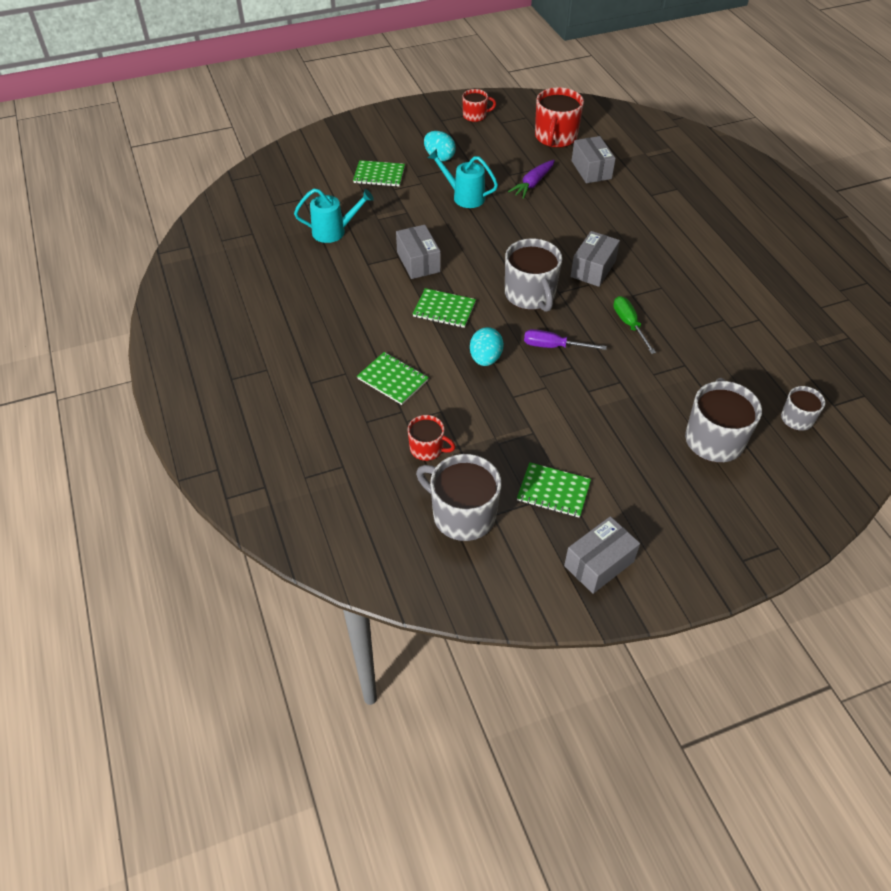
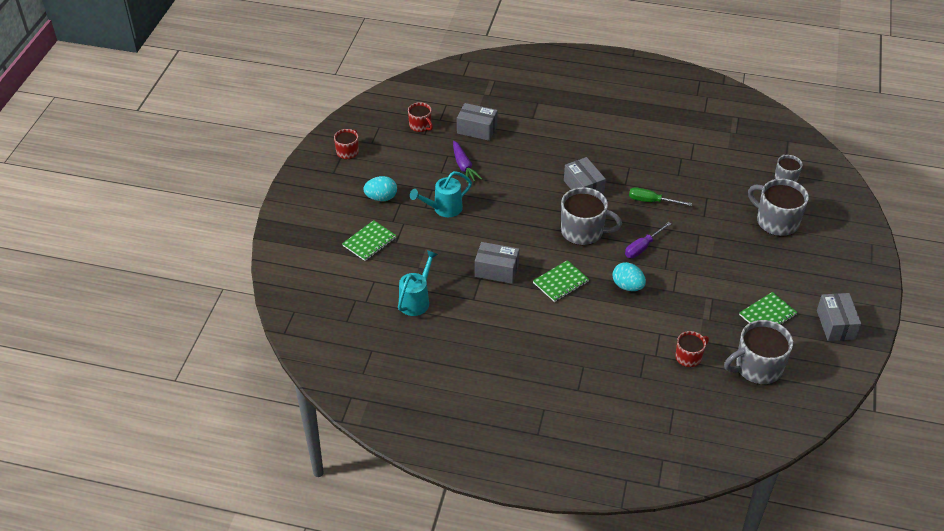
camera: 55 degrees left, 5 degrees down
(393, 379) = (610, 343): green notebook -> none
(555, 137) = (420, 126): red mug -> red mug, size x0.56

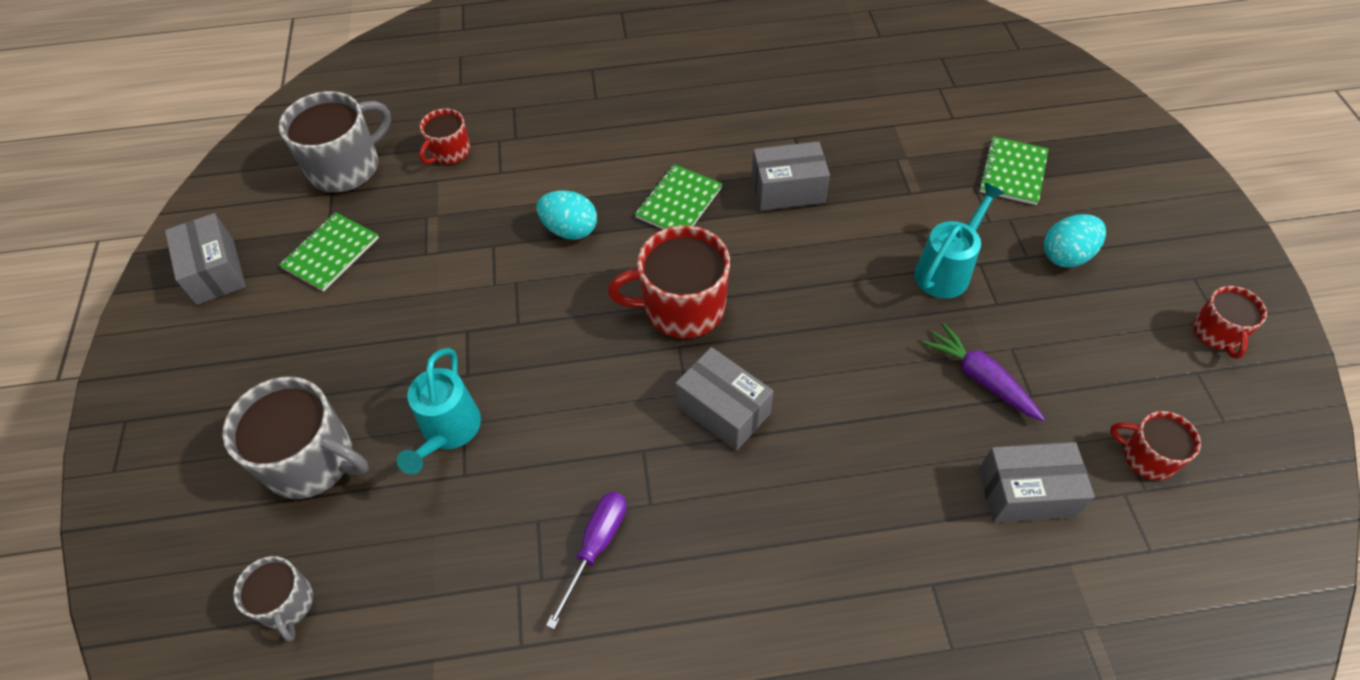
camera: 160 degrees right, 10 degrees up
(416, 300) = (872, 110): turquoise watering can -> turquoise watering can (448, 432)
(583, 231) = (682, 307): grey mug -> red mug
(642, 247) = (565, 310): purple screwdriver -> purple screwdriver (596, 547)
(651, 201) = (576, 423): green screwdriver -> none

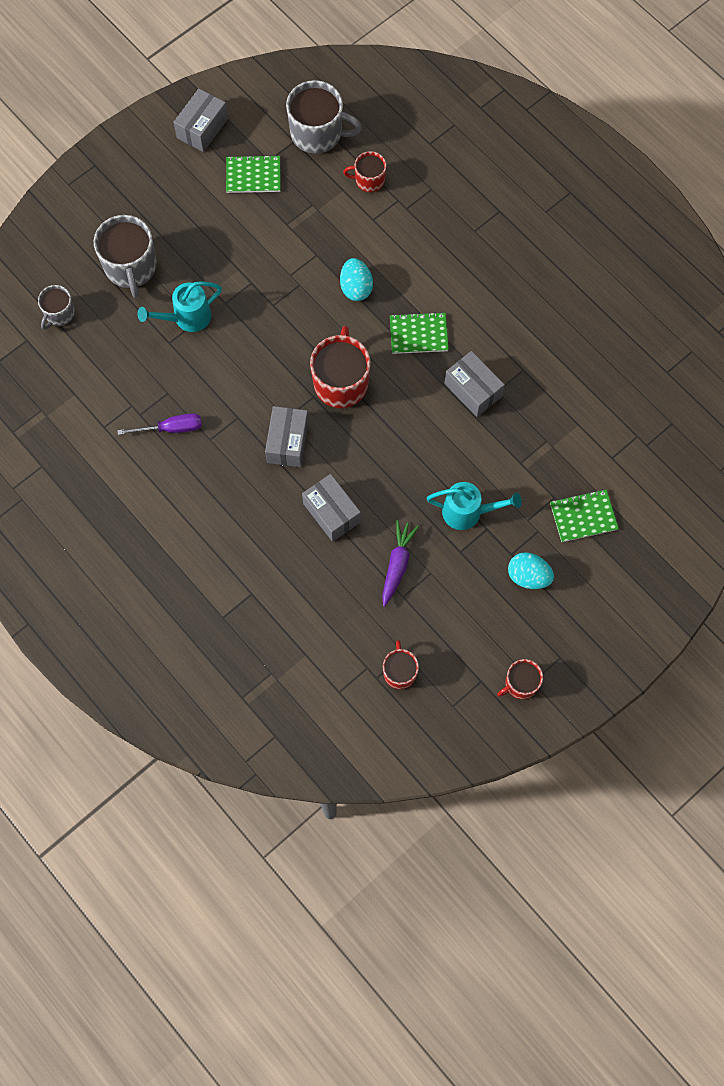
camera: 55 degrees right, 15 degrees up
(682, 307) = (341, 382): red mug -> red mug turned 45 degrees clockwise
(1026, 492) = (335, 618): grey box -> grey box (331, 513)

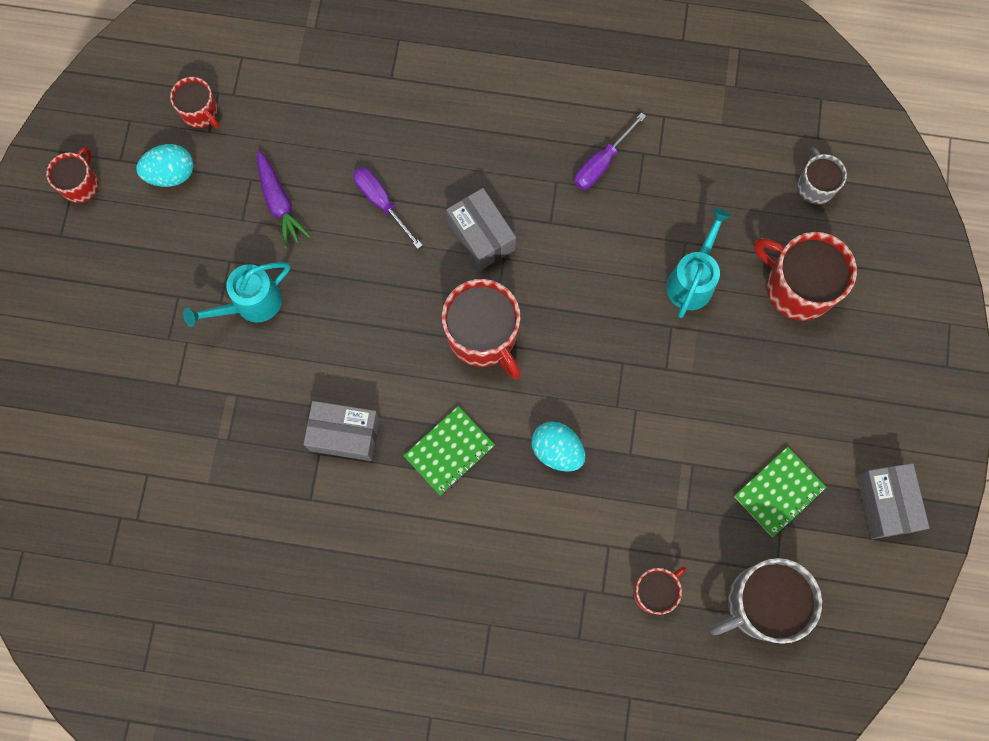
camera: 140 degrees right, 5 degrees up
(131, 267) = (797, 287): grey mug -> red mug
(331, 513) = (381, 203): grey box -> purple screwdriver
(528, 576) = (145, 287): turquoise egg -> turquoise egg (171, 174)
(583, 516) = (133, 388): green notebook -> none

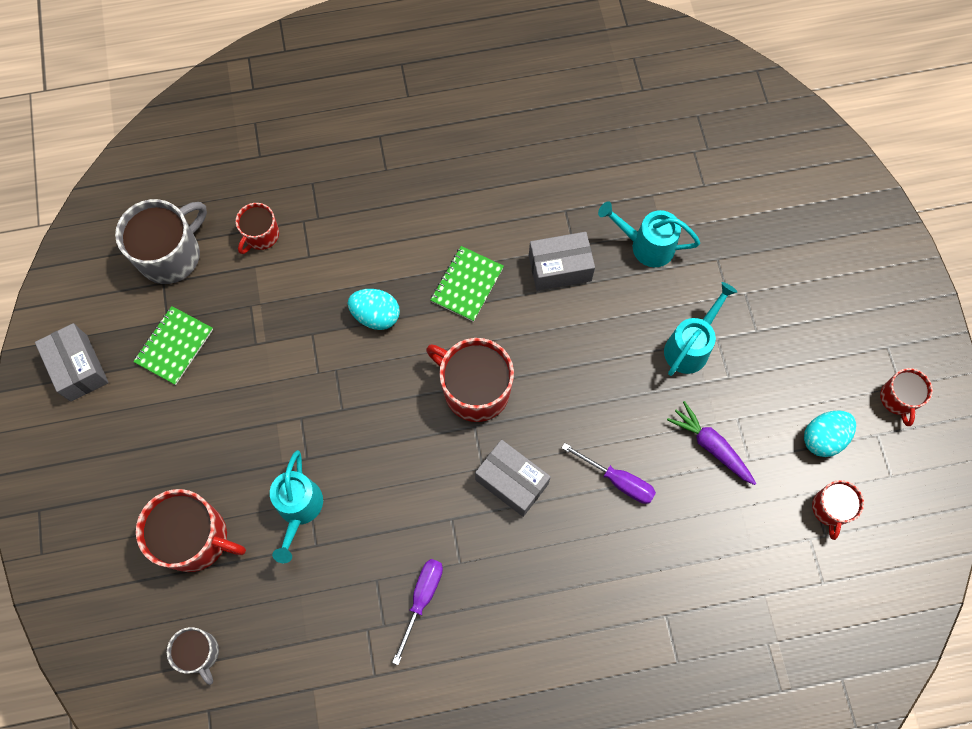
camera: 160 degrees right, 5 degrees down
(200, 112) = (830, 509): red mug -> red mug turned 105 degrees counterclockwise
(243, 427) = (646, 245): none -> turquoise watering can

